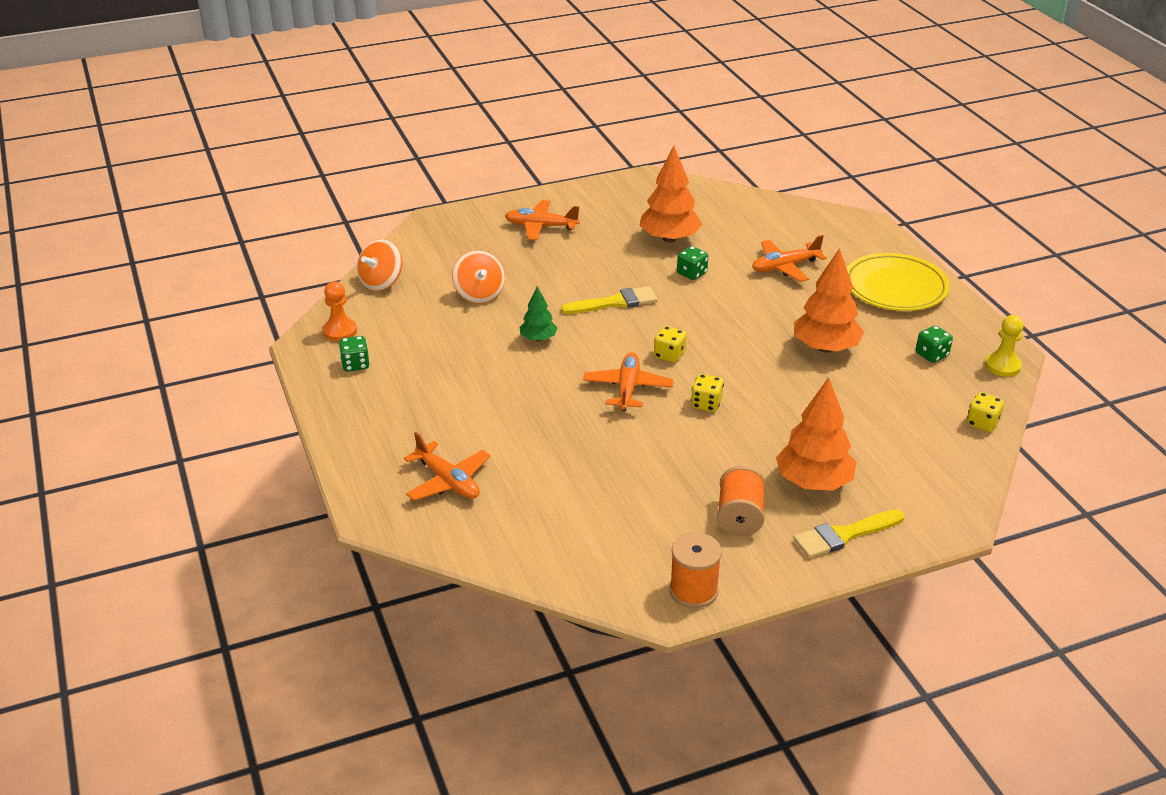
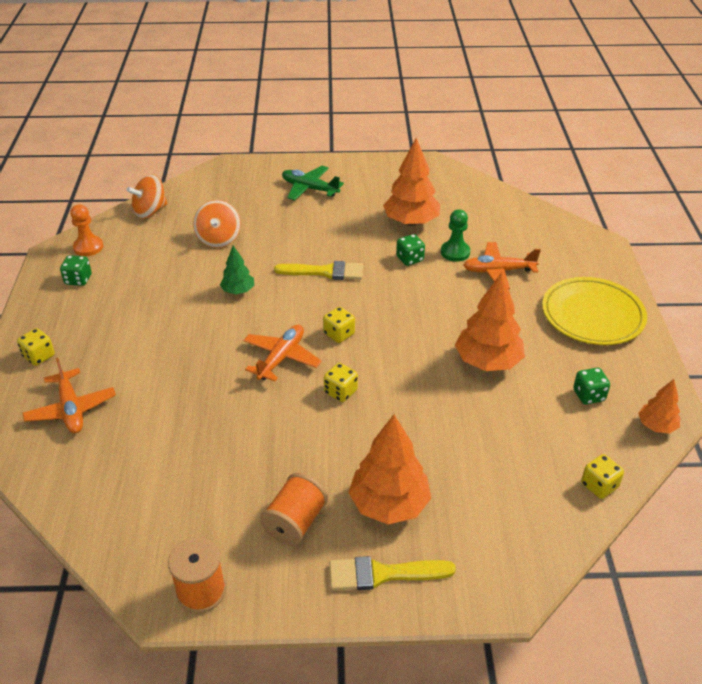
camera: 20 degrees right, 5 degrees up
(373, 444) = (39, 356): none -> yellow dice
(541, 226) = (309, 189): orange plane -> green plane
(732, 258) = (455, 252): none -> green pawn
(1002, 366) = (656, 426): yellow pawn -> orange tree

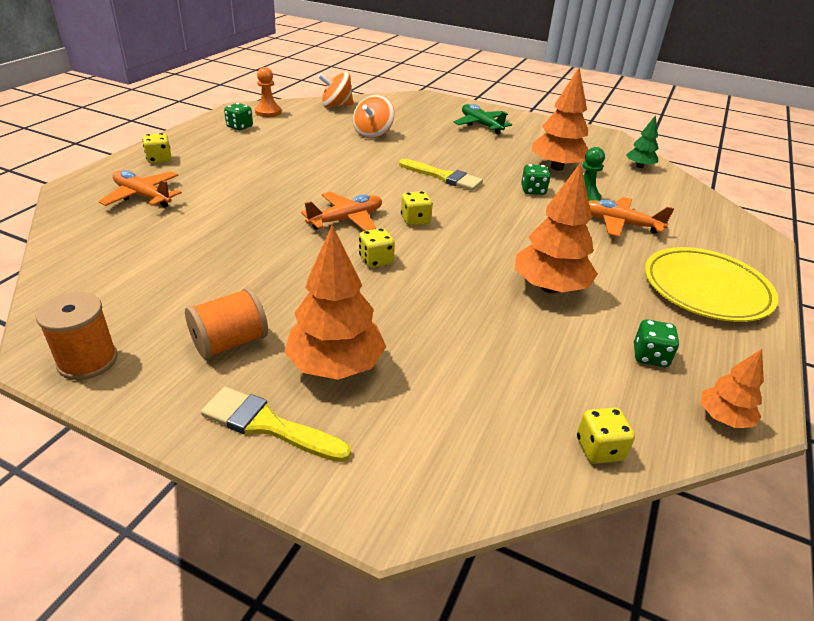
camera: 25 degrees right, 5 degrees down
(71, 409) = (143, 196): orange plane -> orange plane turned 120 degrees clockwise
(238, 291) = (355, 167): green tree -> green tree (639, 166)

